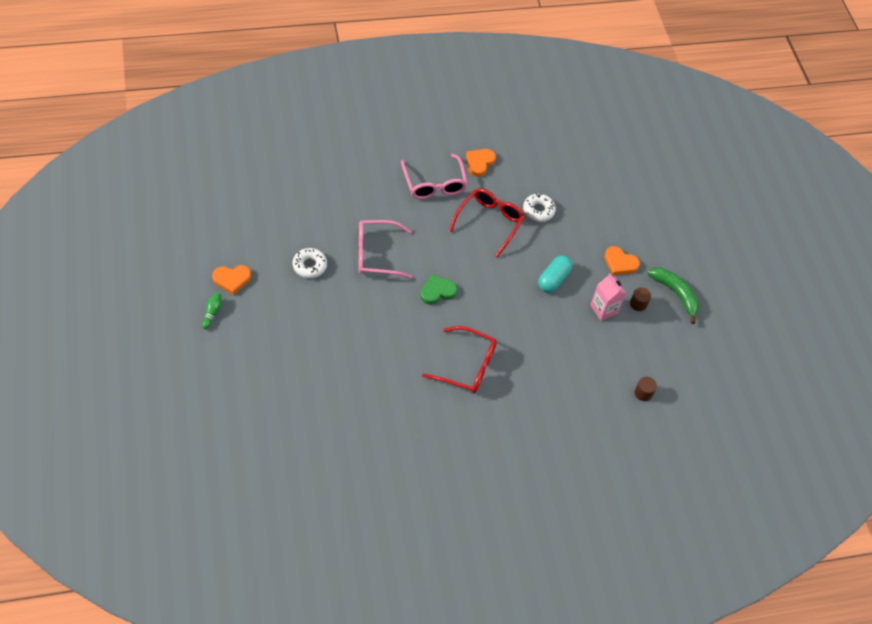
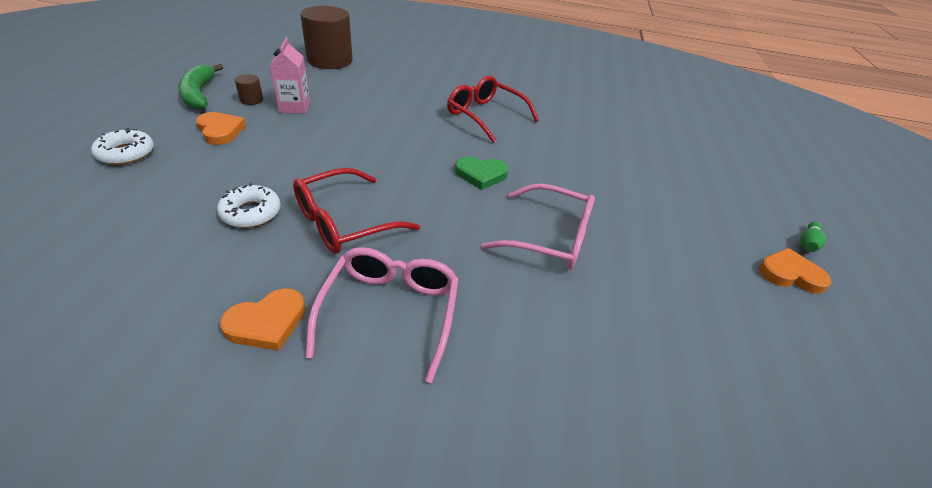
camera: 155 degrees left, 15 degrees down
(309, 266) = (661, 254): white donut -> white donut (126, 153)
(553, 279) = (322, 142): turquoise capsule -> none
(643, 393) = (330, 60): brown cylinder -> brown cylinder, size x2.41

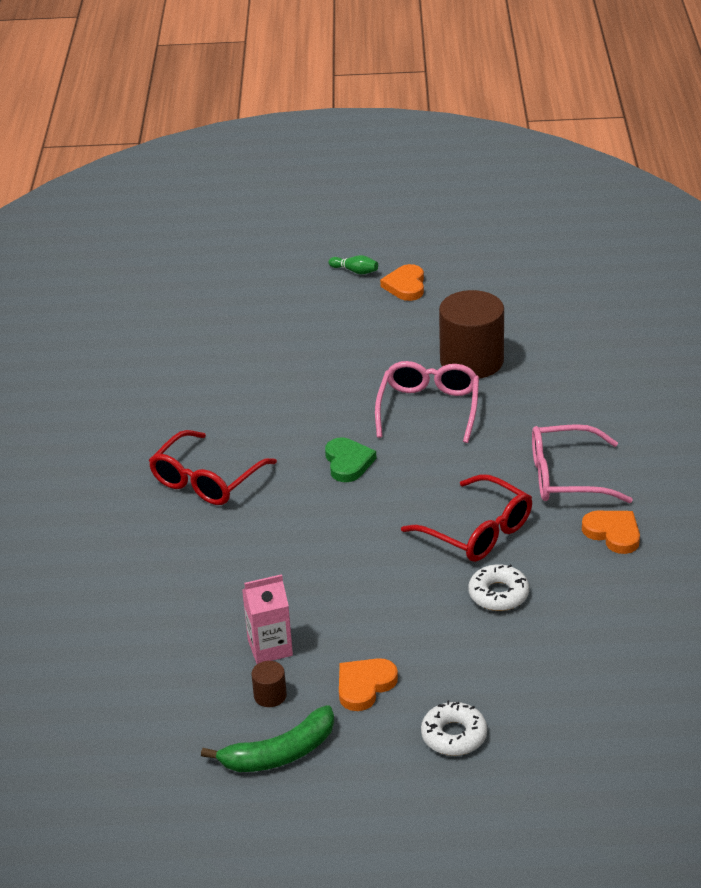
camera: 95 degrees left, 5 degrees down
(330, 60) = (92, 670): brown cylinder -> brown cylinder (471, 361)

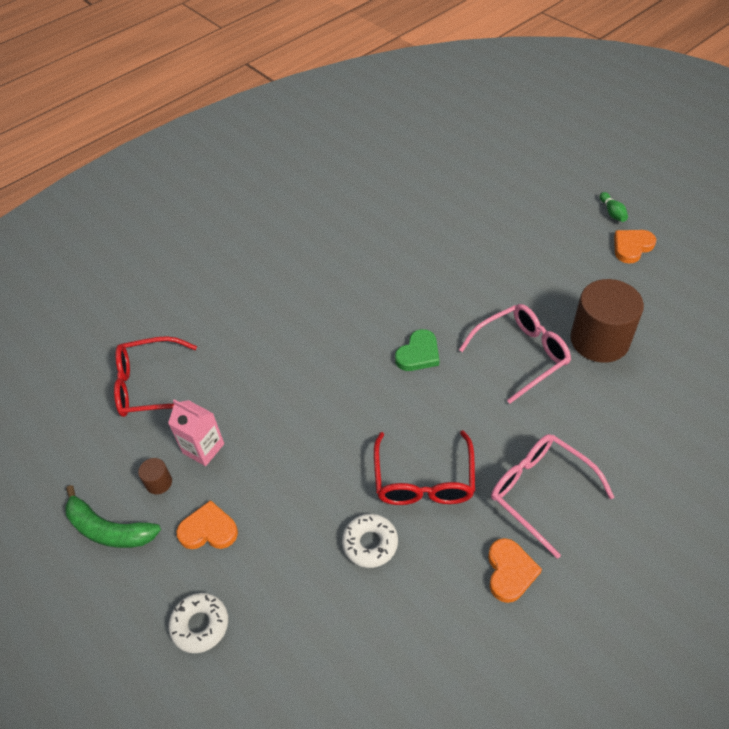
camera: 50 degrees right, 15 degrees up
(206, 480) = (329, 299): red glasses -> red glasses (150, 386)

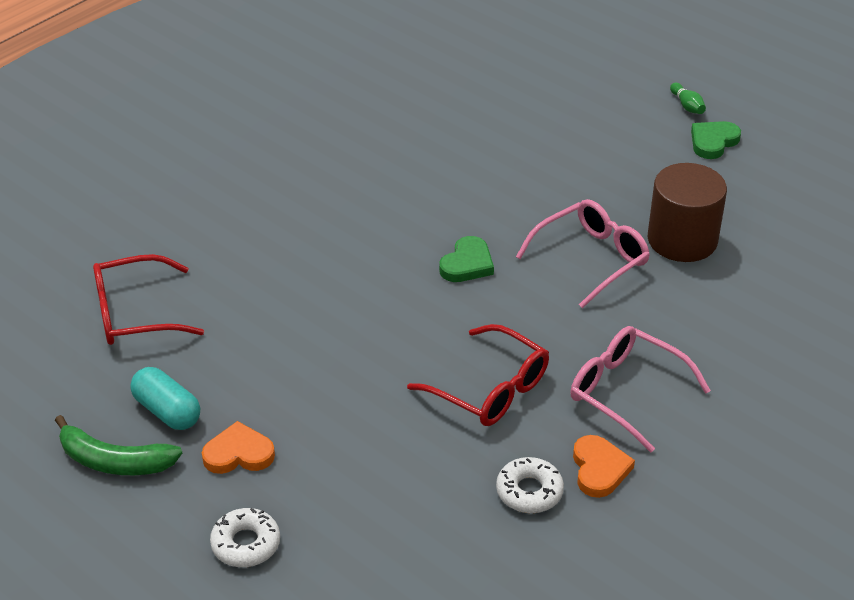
camera: 10 degrees left, 10 degrees down
(159, 482) = (167, 411): brown cylinder -> turquoise capsule
(203, 448) = (216, 374): pink carton -> none
(370, 543) = (435, 454): white donut -> white donut (529, 491)
(424, 480) = (490, 389): red glasses -> red glasses turned 45 degrees counterclockwise
(632, 247) = (713, 142): orange heart -> green heart

